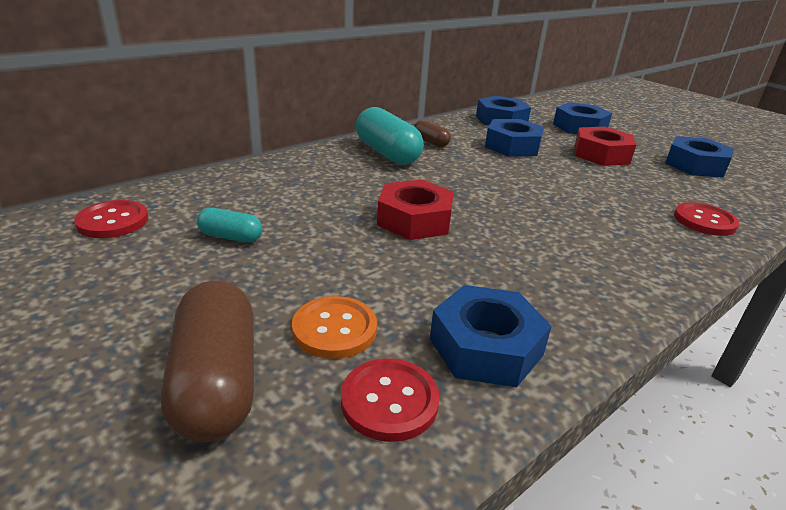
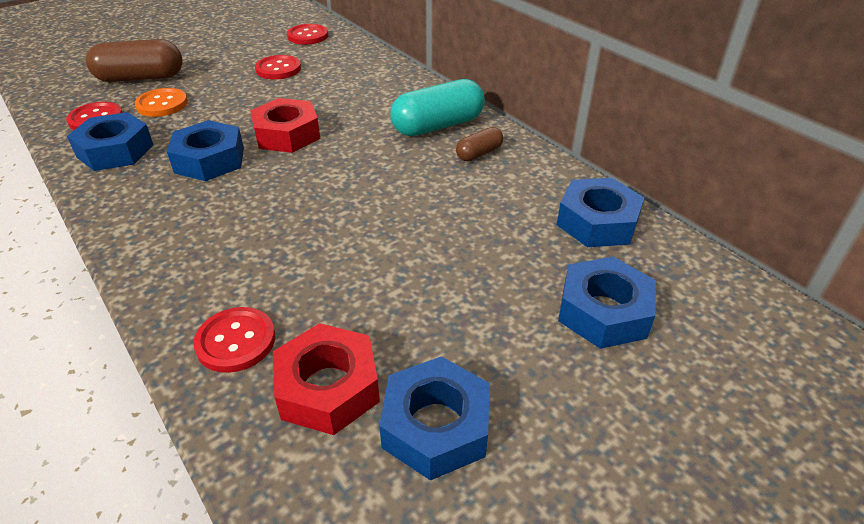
camera: 95 degrees right, 10 degrees up
(230, 237) = (278, 69): turquoise capsule -> red button
(512, 146) = (482, 216): blue nut -> blue nut (209, 160)
(601, 154) = (467, 303): red nut -> red nut (328, 387)

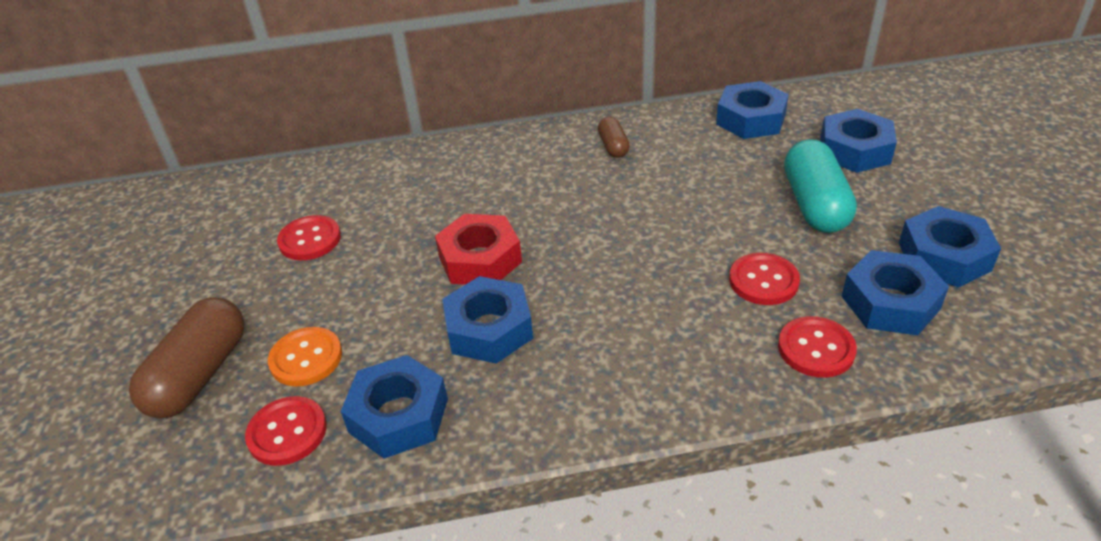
camera: 60 degrees left, 0 degrees up
(308, 36) = (241, 200): red button -> red button (763, 281)
(328, 387) = (890, 302): red nut -> blue nut
(438, 126) = (546, 156): turquoise capsule -> turquoise capsule (815, 205)

